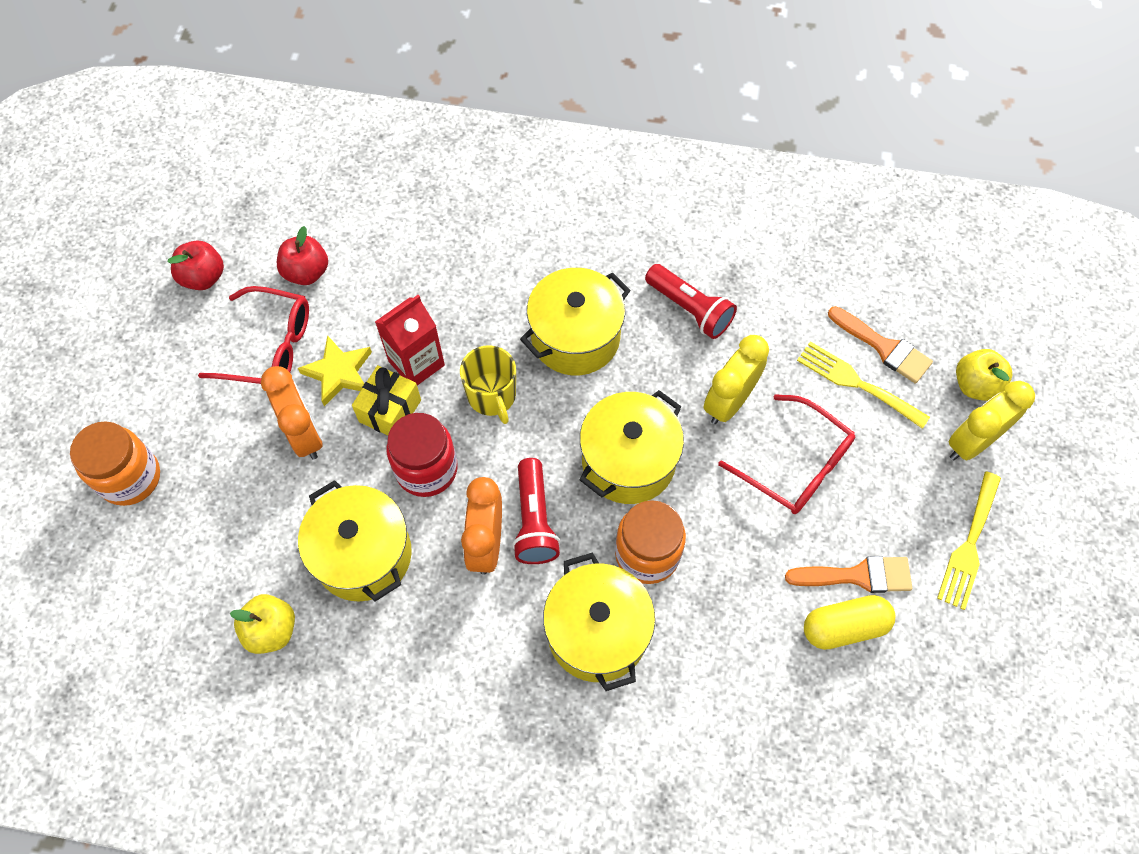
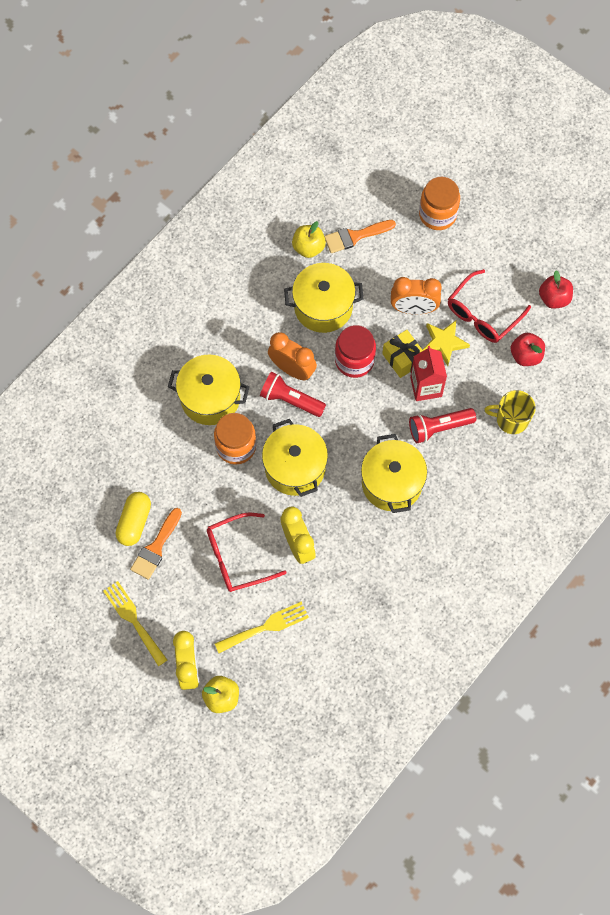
camera: 120 degrees right, 5 degrees up
(492, 396) = (380, 417): yellow mug -> yellow mug (511, 419)
(689, 309) = (373, 560): red flashlight -> red flashlight (439, 428)
(884, 347) = (278, 660): orange brush -> orange brush (355, 236)

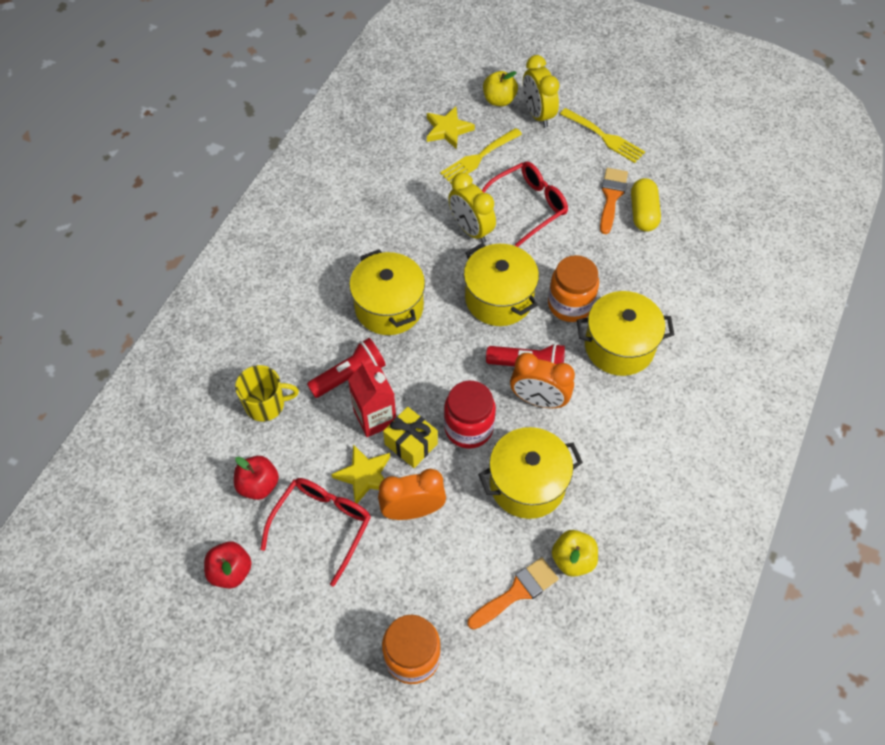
camera: 165 degrees right, 10 degrees down
(285, 670) = (448, 130): none -> yellow star

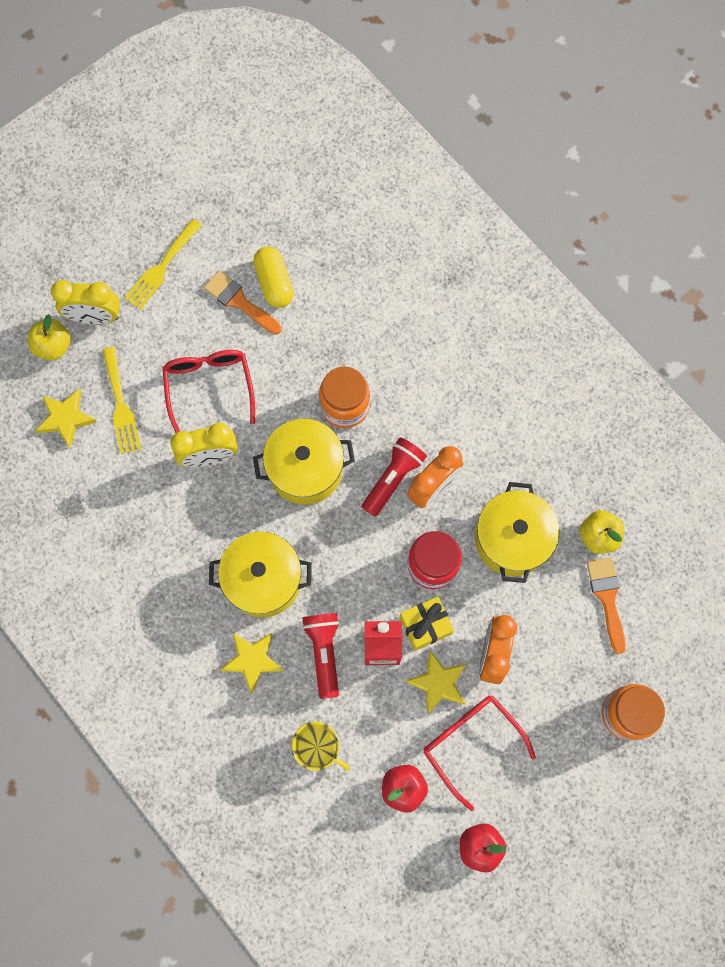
camera: 65 degrees left, 15 degrees up
(266, 404) = (318, 748): yellow mug -> yellow mug turned 105 degrees clockwise
(318, 327) = (252, 660): none -> yellow star
(604, 137) = (161, 267): yellow fork -> yellow fork turned 150 degrees clockwise
(619, 346) = (411, 386): yellow pot -> none
(643, 213) = (274, 283): yellow capsule -> yellow capsule turned 45 degrees clockwise

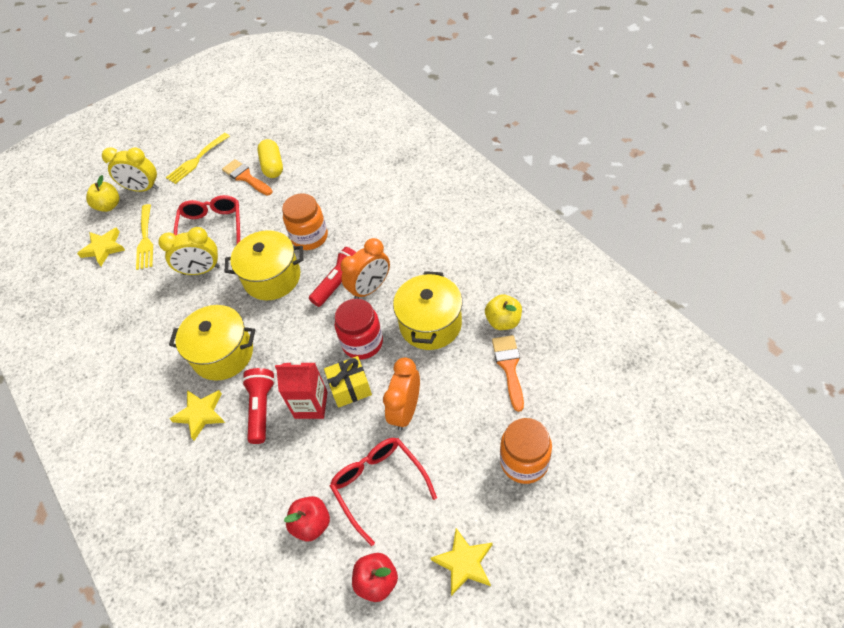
camera: 10 degrees right, 20 degrees down
(318, 748) = (241, 487): yellow mug -> none
(438, 683) = (355, 434): yellow star -> yellow star (464, 563)

